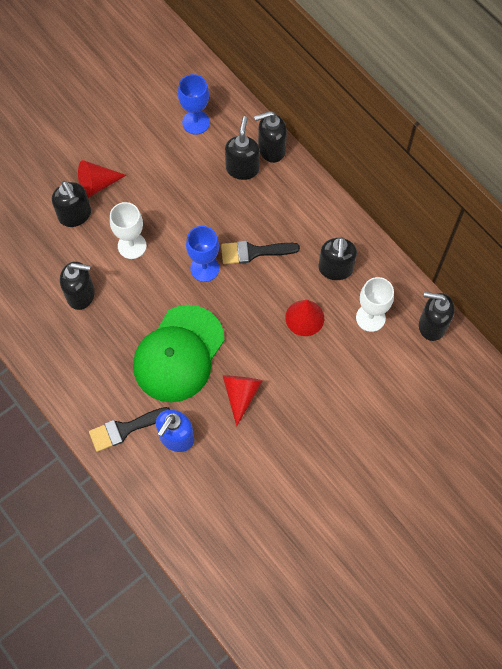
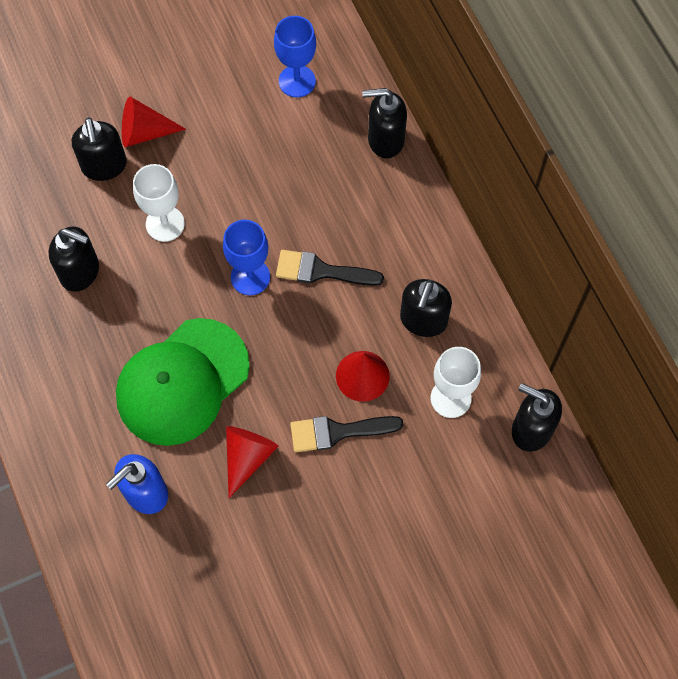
camera: 15 degrees right, 0 degrees up
(125, 429) = (82, 464): black brush -> black brush (337, 432)
(242, 168) = (339, 156): black soap dispenser -> none

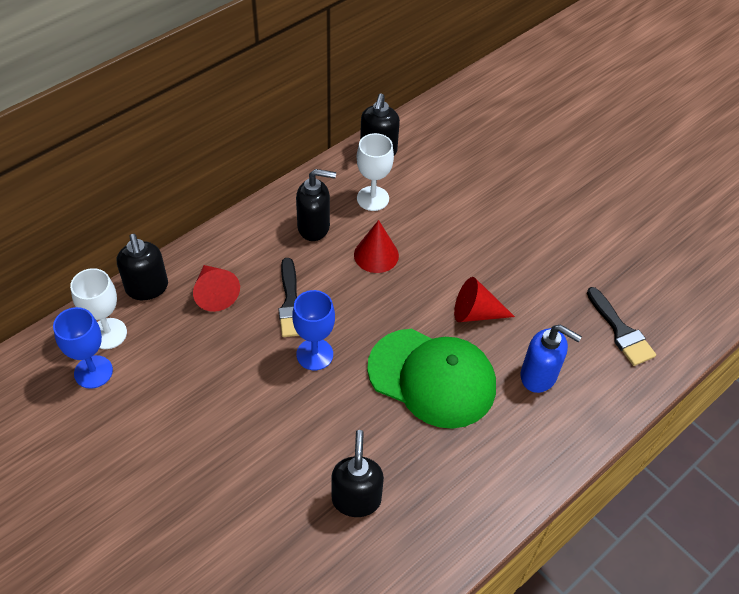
camera: 110 degrees left, 15 degrees down
(104, 166) = (230, 518): black soap dispenser -> none
(144, 132) = (181, 492): red cone -> red cone (215, 293)
(165, 224) = (281, 440): white goblet -> white goblet (108, 333)
(337, 432) = (429, 260): black brush -> black brush (621, 331)

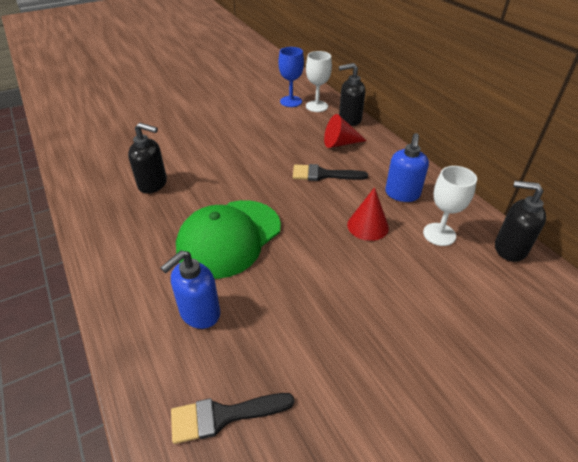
camera: 105 degrees right, 10 degrees down
(314, 227) = (402, 194): black soap dispenser -> blue soap dispenser
(314, 354) = (274, 180): blue goblet -> none
(476, 313) = (287, 281): red cone -> none

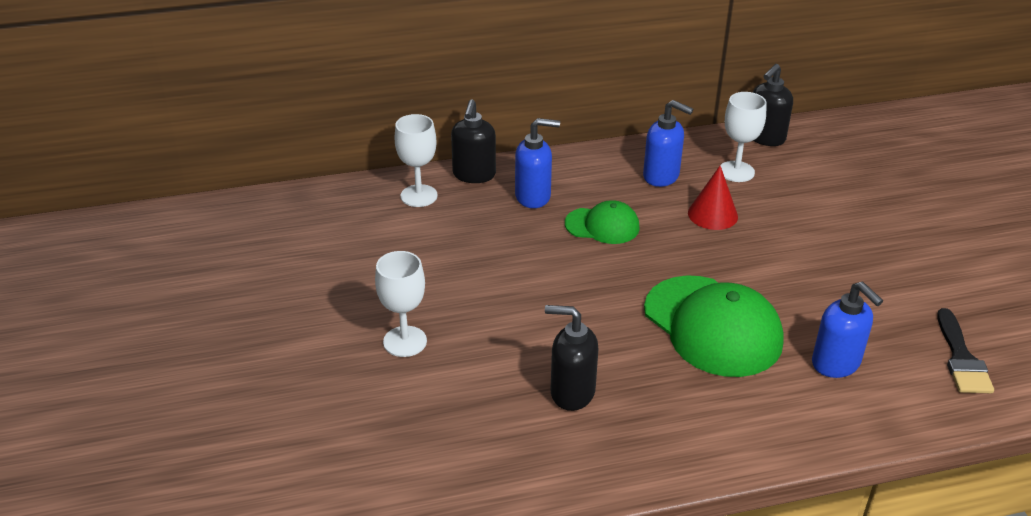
camera: 75 degrees left, 5 degrees down
(153, 184) = (571, 392): black soap dispenser -> black soap dispenser turned 105 degrees counterclockwise
(187, 124) = (405, 341): none -> white goblet
(291, 101) = (388, 218): blue goblet -> none
(323, 174) = (602, 226): black brush -> green cap
(340, 143) = (533, 197): red cone -> blue soap dispenser

